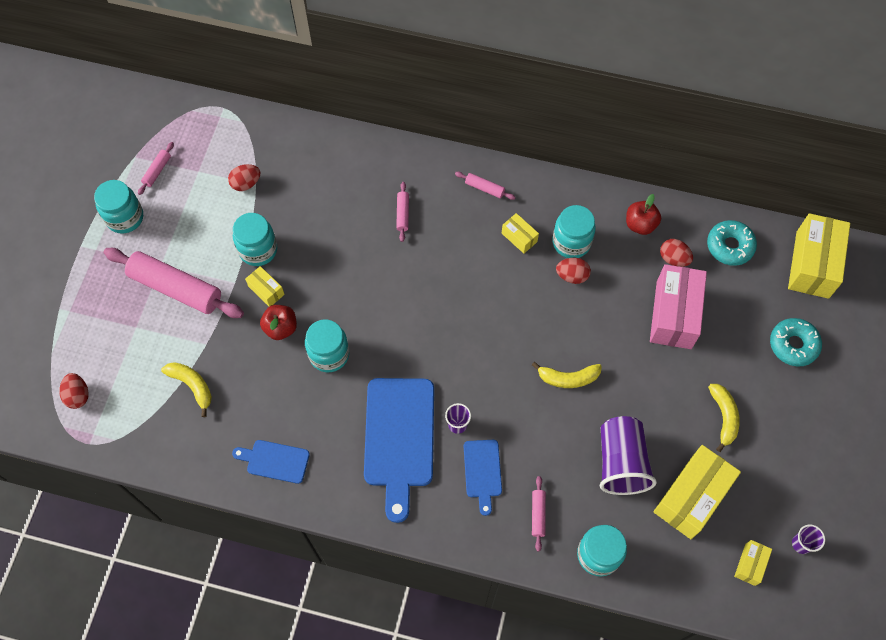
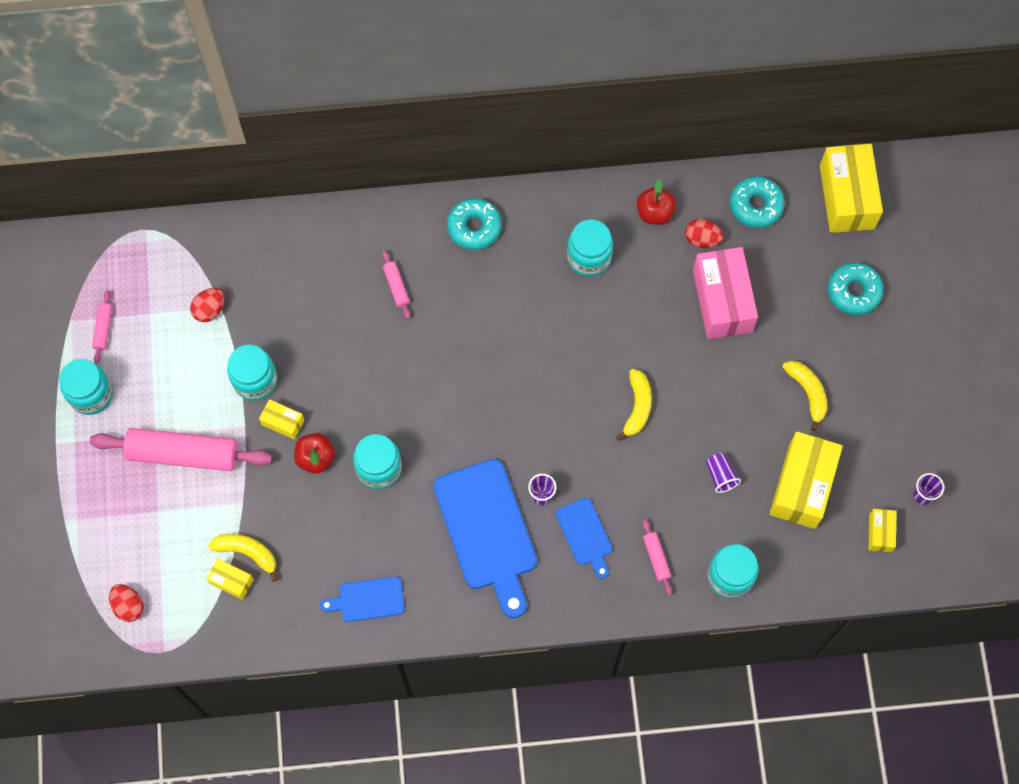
camera: 20 degrees left, 5 degrees up
(484, 188) = (474, 227): pink rolling pin -> turquoise donut
(519, 237) = (531, 270): yellow box -> yellow box (231, 581)
(568, 378) = (637, 407): yellow banana -> yellow banana turned 60 degrees counterclockwise
(572, 276) = (602, 294): red egg -> none
(621, 462) = (720, 476): purple cup -> purple cup, size x0.47

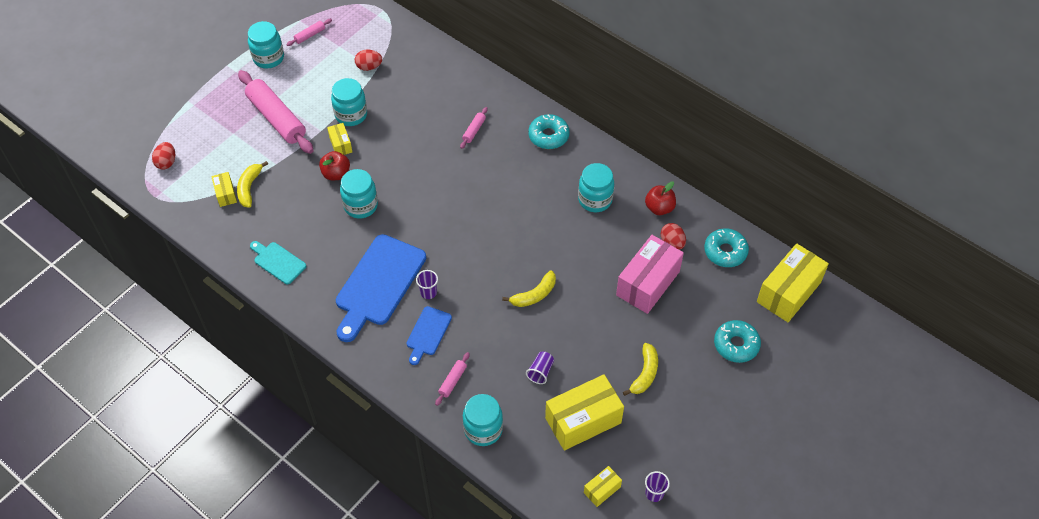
camera: 45 degrees right, 15 degrees down
(247, 552) = (249, 188): yellow banana -> yellow banana turned 150 degrees counterclockwise
(368, 600) = (278, 262): blue cutting board -> turquoise cutting board

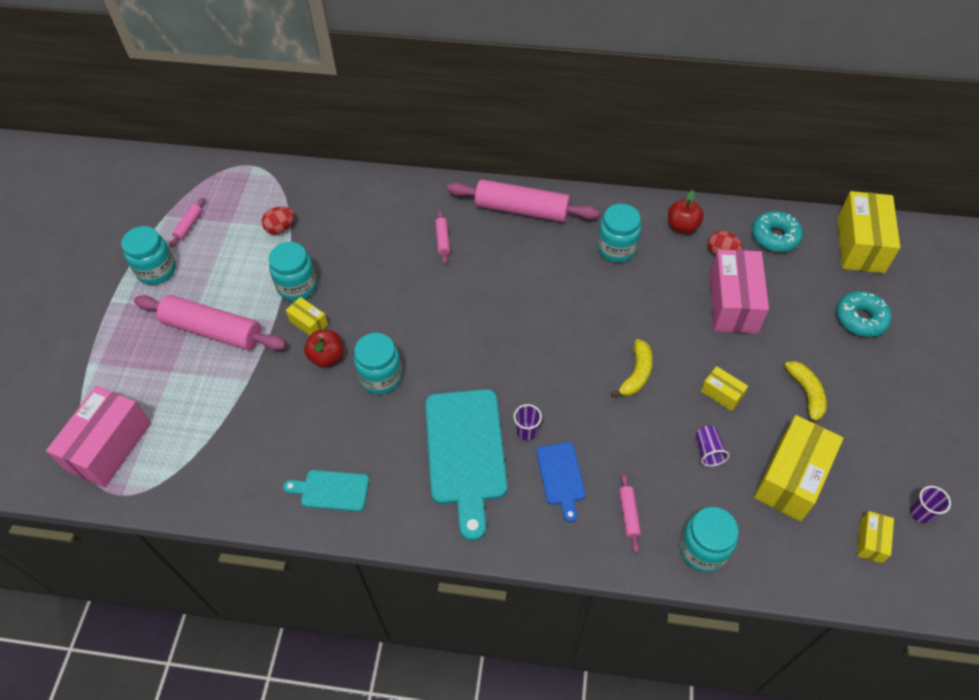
camera: 30 degrees left, 0 degrees up
(166, 162) = (109, 446): red egg -> pink box
(225, 194) = (211, 445): yellow box -> yellow box (721, 394)
(249, 188) = (235, 423): yellow banana -> none
(378, 284) = (465, 452): blue cutting board -> turquoise cutting board
(548, 136) = (522, 210): turquoise donut -> pink rolling pin

